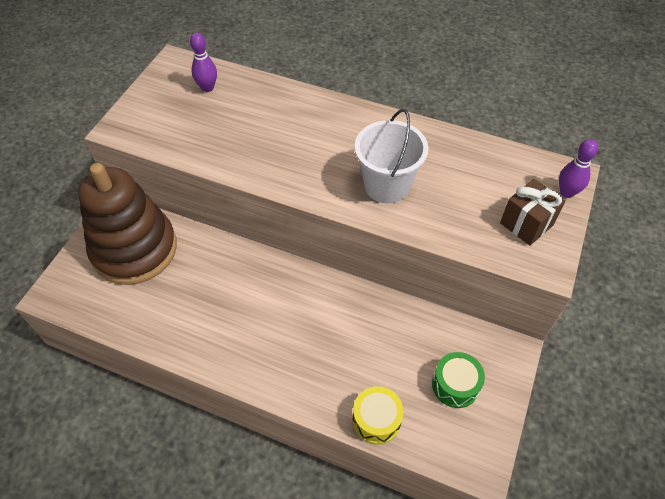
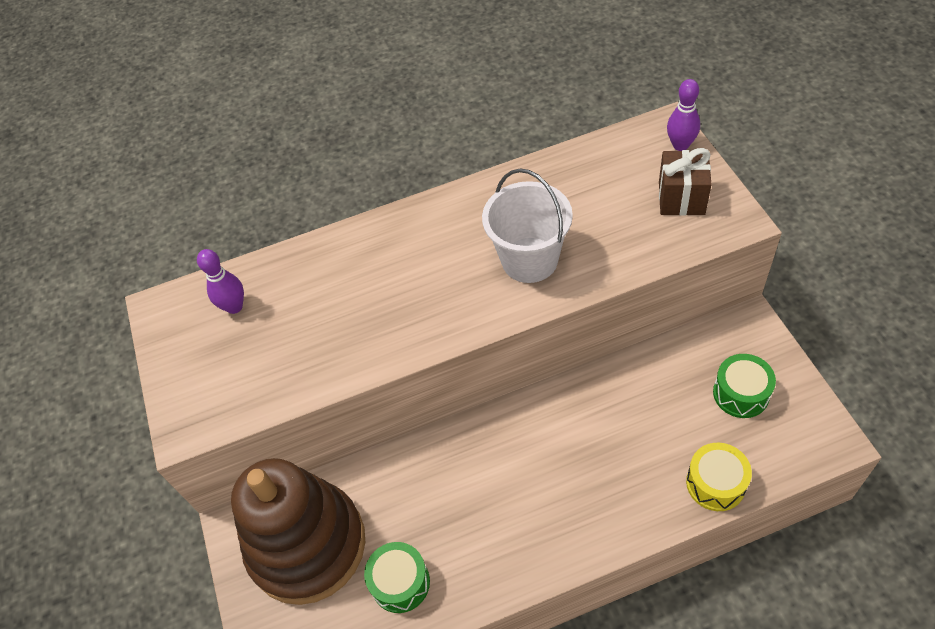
camera: 35 degrees left, 0 degrees up
(153, 309) = (400, 582): none -> green drum

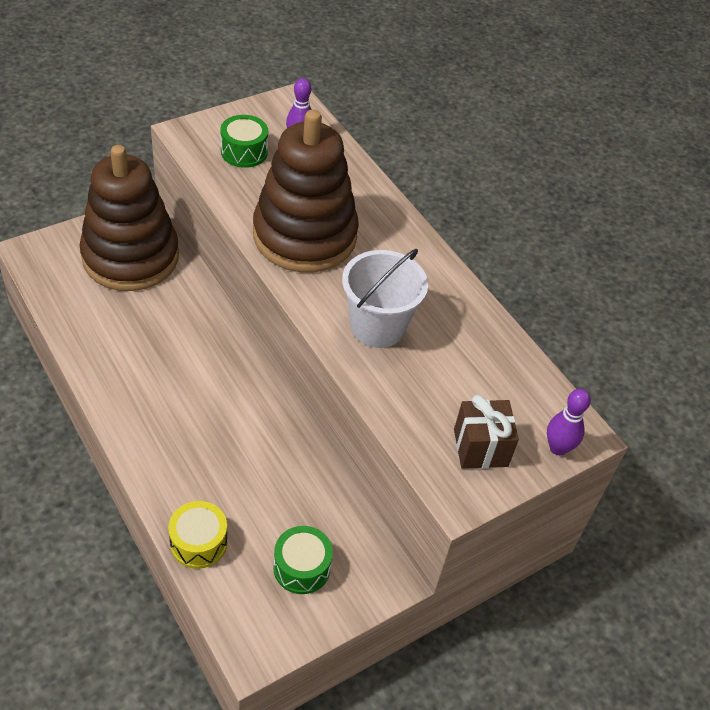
camera: 65 degrees right, 5 degrees down
(390, 313) = (304, 236): none -> brown stacking toy
(400, 582) = (100, 317): green drum -> green drum (244, 152)

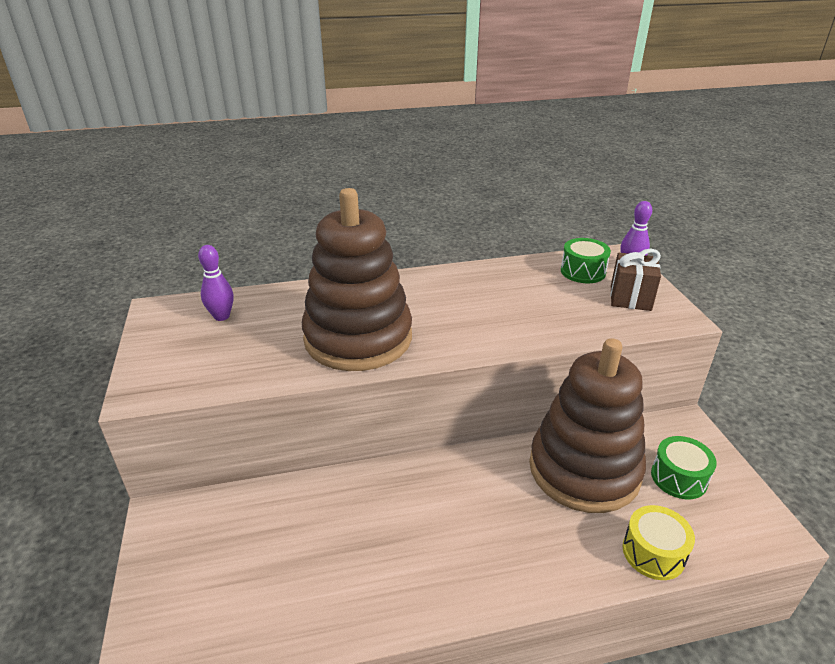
camera: 65 degrees left, 15 degrees down
(130, 257) = (224, 543): brown stacking toy -> brown stacking toy (584, 469)
(244, 152) = (208, 354): green drum -> green drum (583, 271)
(377, 326) = (491, 320): white bucket -> none

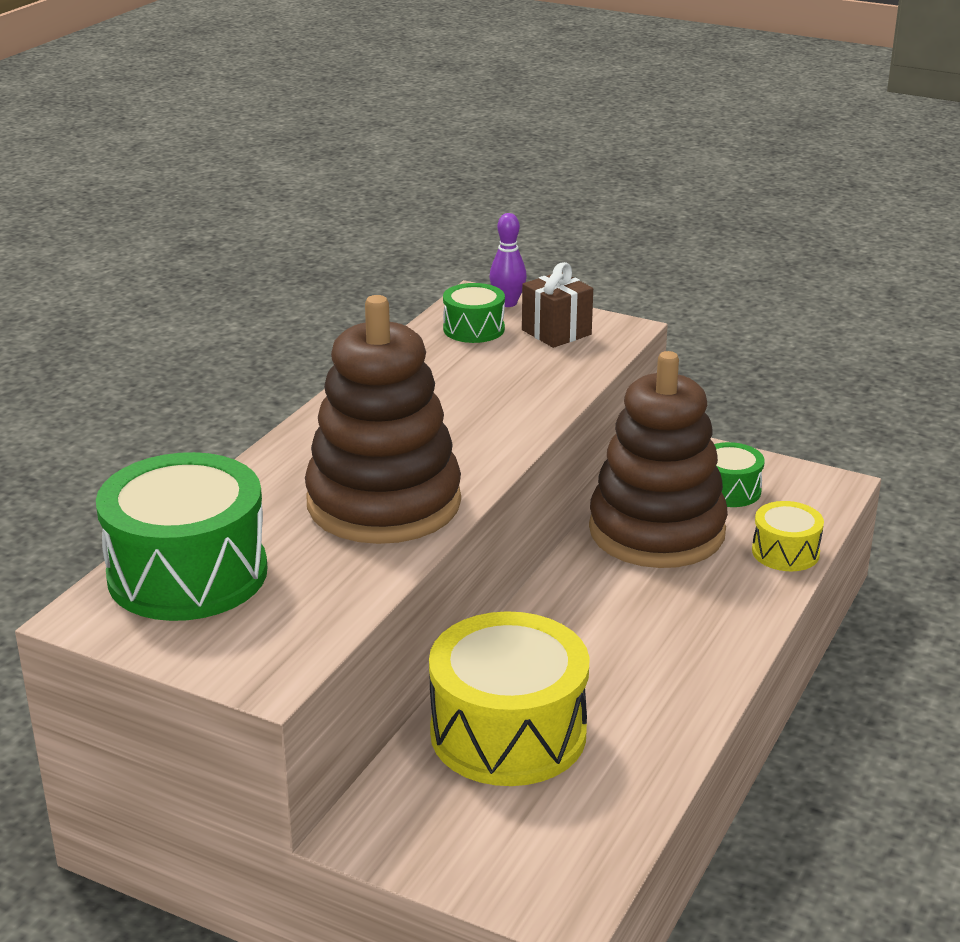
camera: 50 degrees left, 5 degrees down
(221, 316) = (187, 574): purple bowling pin -> green drum
(304, 525) = (508, 733): none -> yellow drum

